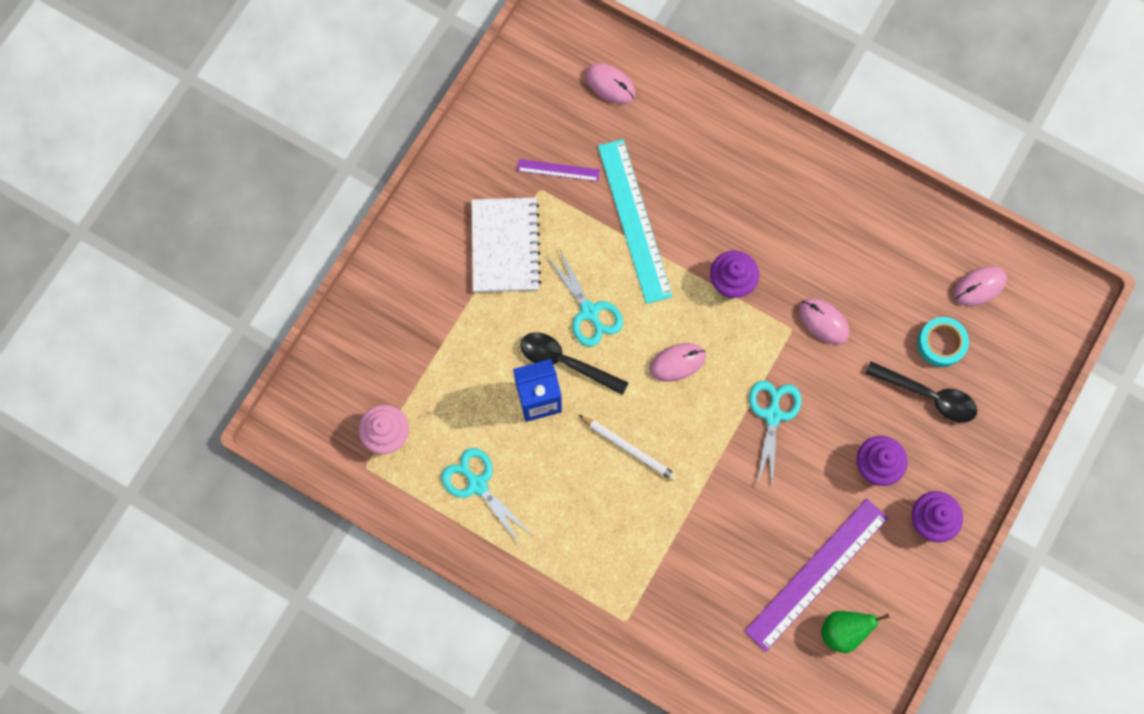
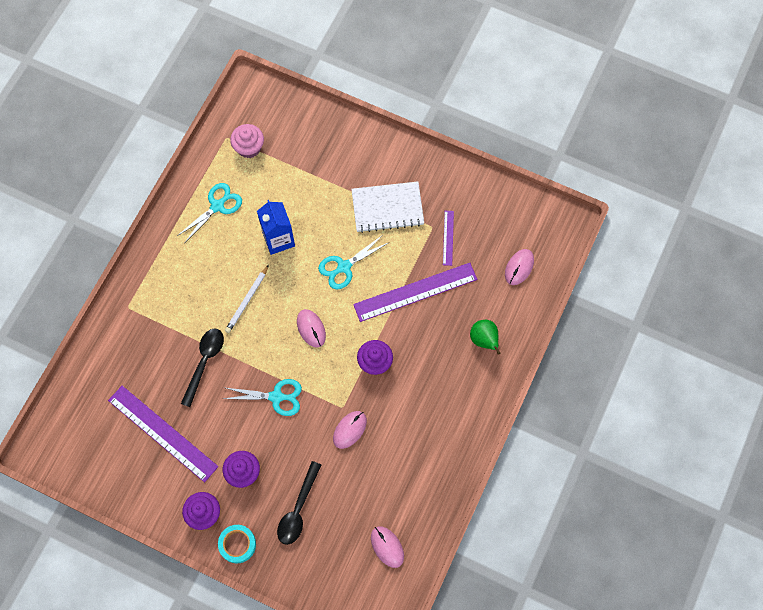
camera: 85 degrees right, 5 degrees down
(565, 362) = (306, 254): black spoon -> black spoon (204, 362)
(634, 220) = (415, 292): turquoise ruler -> purple ruler
(843, 631) = (123, 453): green pear -> green pear (484, 340)
(941, 343) = (339, 518): turquoise tape -> turquoise tape (237, 544)

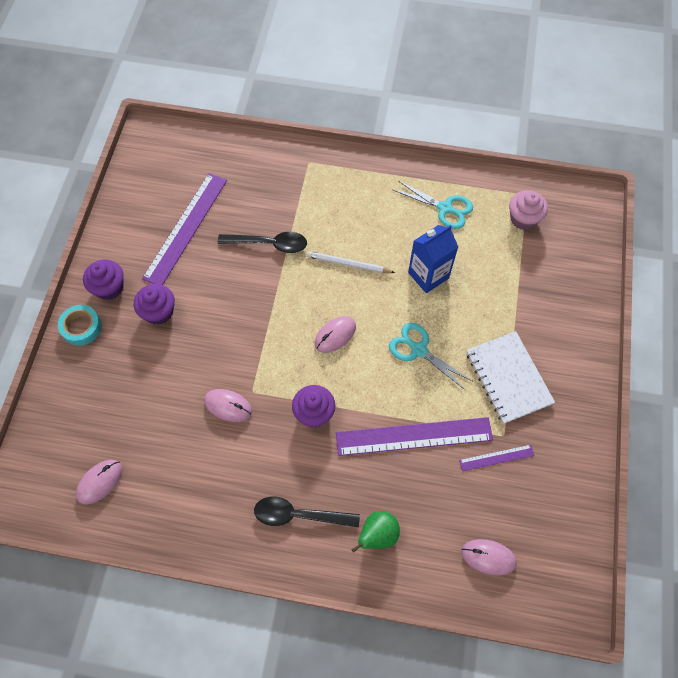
camera: 75 degrees right, 5 degrees down
(276, 397) = (248, 321): turquoise scissors -> none
(298, 509) = (128, 376): black spoon -> black spoon (299, 515)
(415, 292) = (414, 436): purple ruler -> purple ruler turned 60 degrees counterclockwise

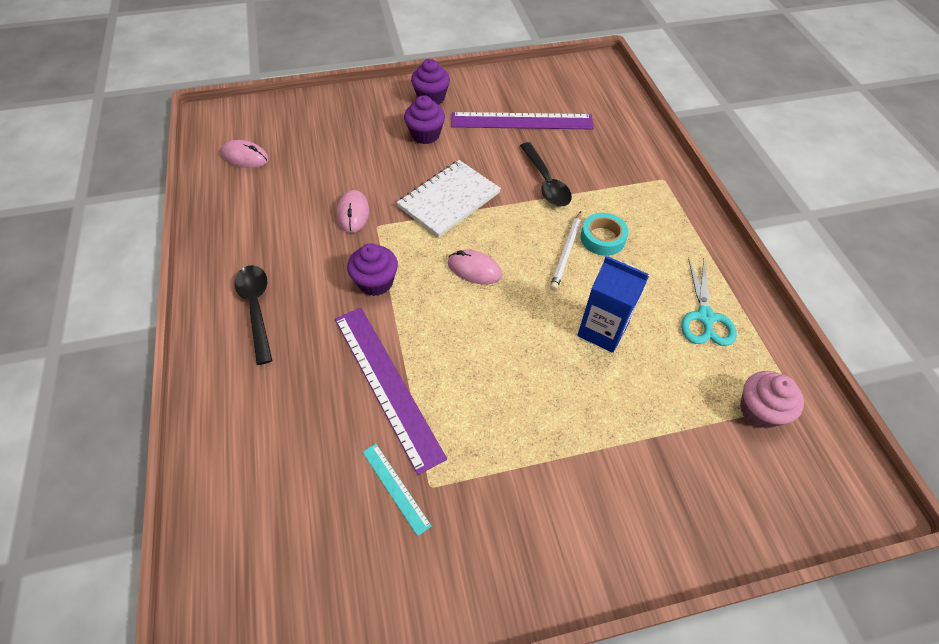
camera: 65 degrees right, 10 degrees down
(81, 327) = (384, 96): turquoise tape -> turquoise tape (602, 238)
(348, 264) = (566, 252): white pencil -> white pencil turned 150 degrees counterclockwise
(377, 535) = (254, 388): green pear -> none
(418, 350) = (499, 352): turquoise scissors -> none
(488, 557) = (257, 521): pink mouse -> none
(496, 457) = (395, 488): purple ruler -> turquoise ruler
(508, 378) = (514, 466): white notebook -> white notebook (449, 200)

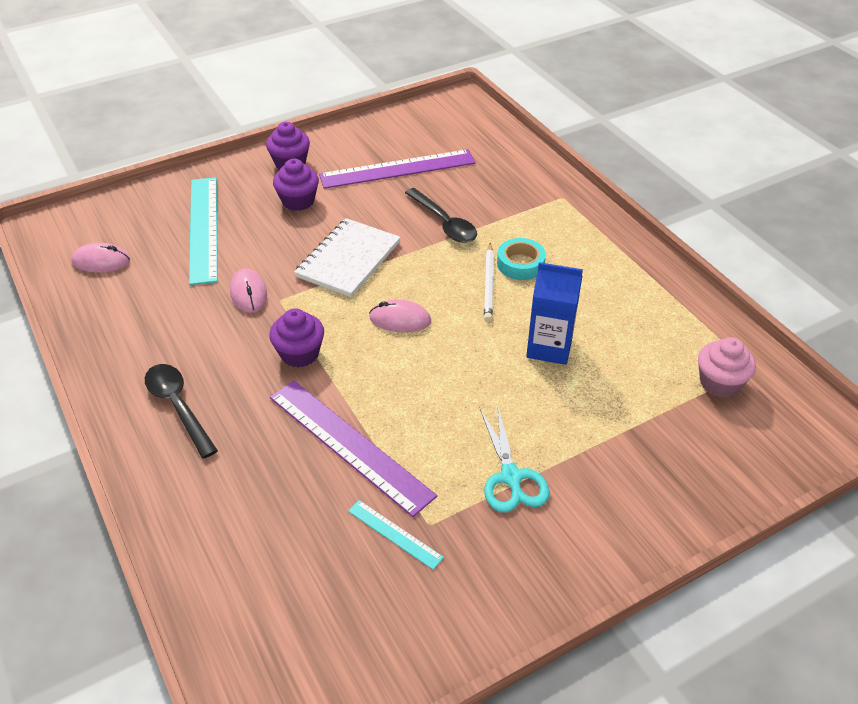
camera: 15 degrees left, 10 degrees down
(338, 144) = (203, 228): none -> turquoise ruler
(705, 317) = (644, 314): turquoise scissors -> turquoise scissors (511, 477)

